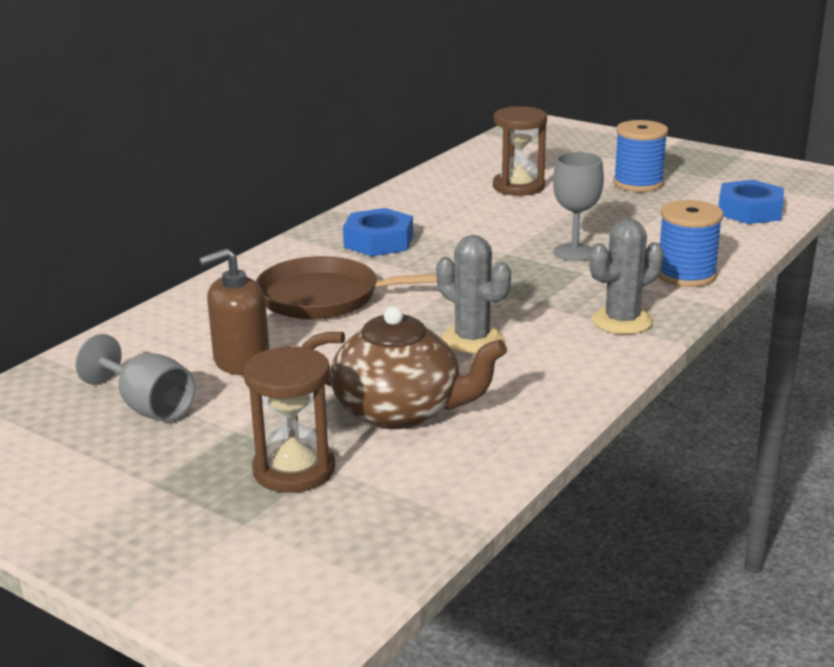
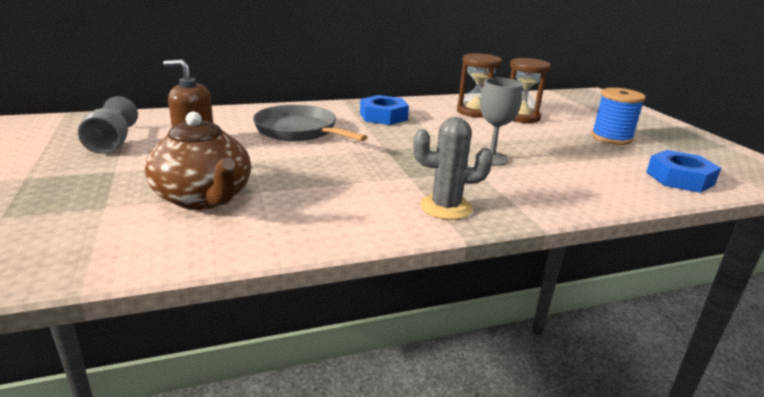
camera: 35 degrees right, 0 degrees up
(294, 470) = (86, 202): brown hourglass -> brown hourglass (475, 112)
(326, 298) = (299, 131): brown pan -> grey pan
(472, 339) = (328, 179): grey cactus -> none
(685, 275) = (551, 198): blue spool -> none

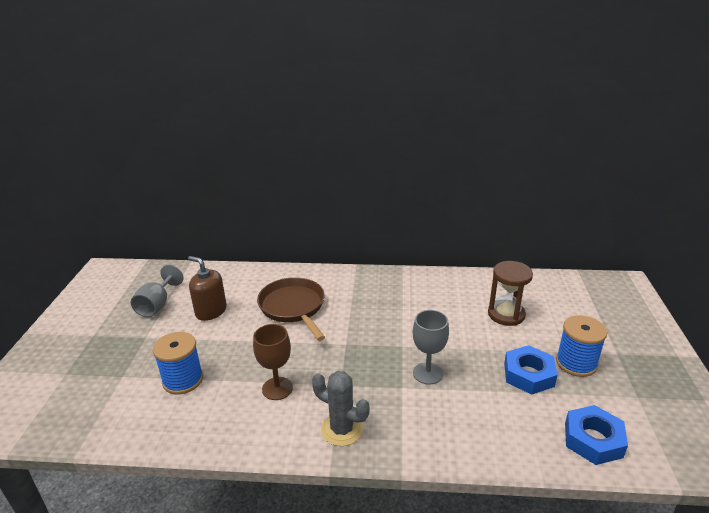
camera: 25 degrees right, 5 degrees up
(204, 198) = (183, 380): brown teapot -> blue spool
(299, 131) = (293, 307): grey pan -> brown pan
(338, 188) = (277, 388): none -> brown goblet
(383, 116) = (375, 296): blue nut -> blue nut (528, 375)
(475, 112) = (465, 299): brown hourglass -> none

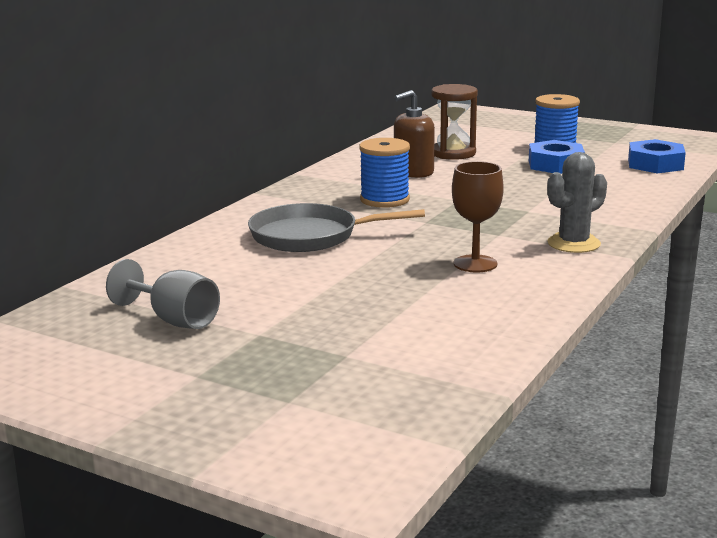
camera: 65 degrees left, 10 degrees down
(183, 380) = (402, 314): blue spool -> blue spool (384, 200)
(211, 311) = (249, 284): brown soap dispenser -> brown soap dispenser (413, 172)
(293, 307) = (310, 236): brown pan -> grey pan
(427, 373) = (517, 197): grey goblet -> none

